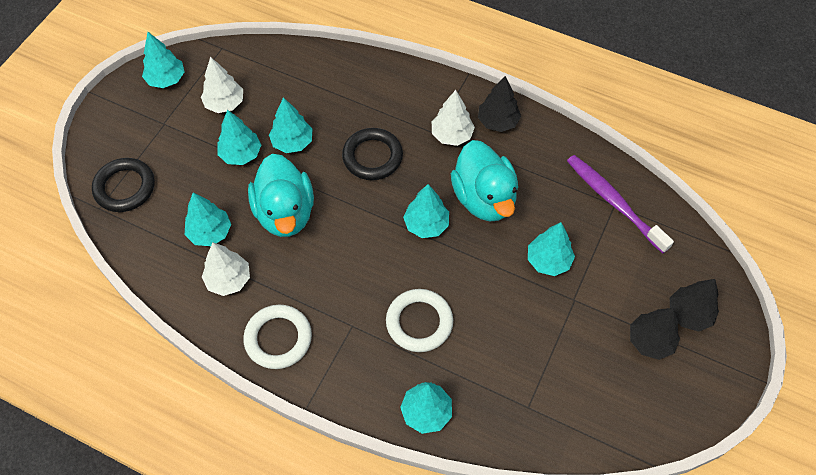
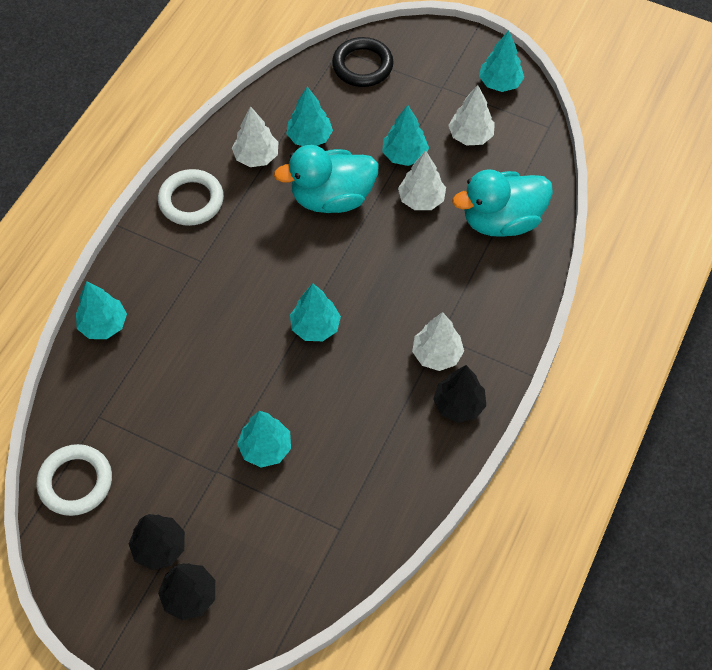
camera: 90 degrees right, 0 degrees up
(292, 142) = (421, 199): turquoise tree -> white tree
(372, 157) = (404, 275): black ring -> none
(419, 322) = (199, 319): white ring -> white ring (75, 482)
(484, 198) = (349, 385): turquoise duck -> turquoise duck (501, 221)
(614, 202) = (343, 528): purple toothbrush -> none

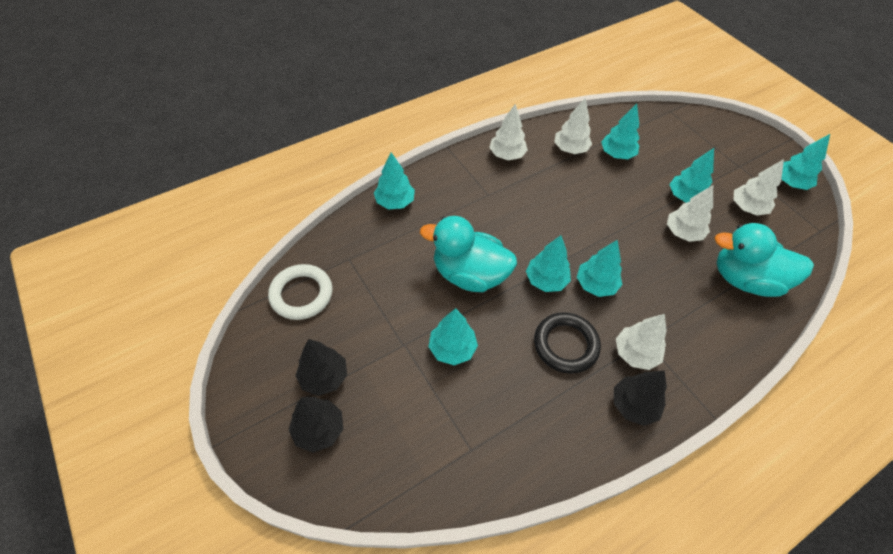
camera: 30 degrees right, 5 degrees down
(191, 200) = (507, 155): white ring -> white tree
(332, 198) = (611, 199): turquoise duck -> turquoise duck (469, 274)
(362, 66) = (683, 127): black ring -> black ring (565, 345)
(365, 304) = (595, 285): none -> turquoise tree

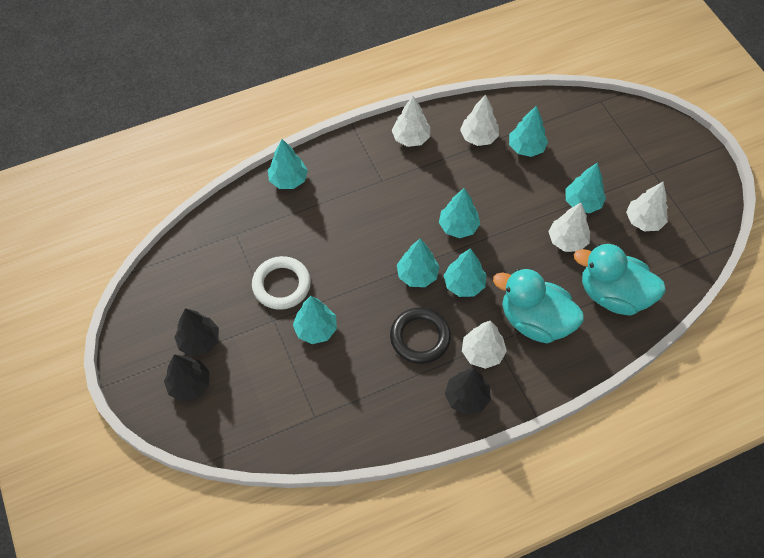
camera: 10 degrees right, 5 degrees up
(301, 294) = (188, 264): white ring -> white ring (281, 285)
(469, 274) = (346, 261): turquoise duck -> turquoise duck (535, 321)
(790, 183) = (700, 198): turquoise tree -> turquoise tree (458, 227)

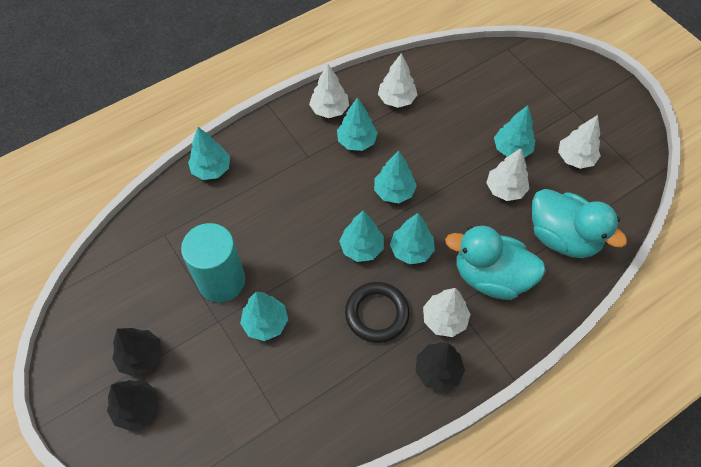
camera: 10 degrees left, 0 degrees up
(281, 285) = (221, 281): white ring -> turquoise cylinder
(526, 148) = (445, 103): turquoise tree -> turquoise tree (356, 141)
(613, 295) = (562, 237): turquoise duck -> turquoise duck turned 150 degrees counterclockwise

